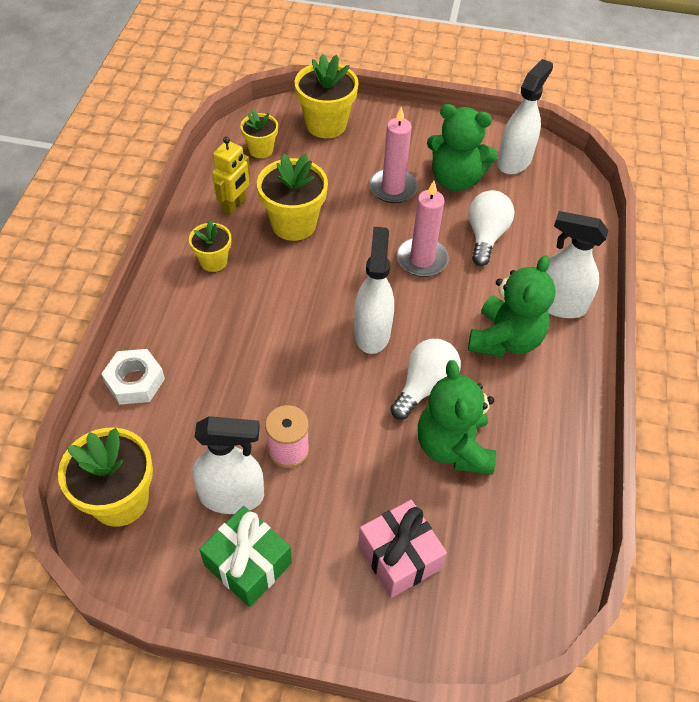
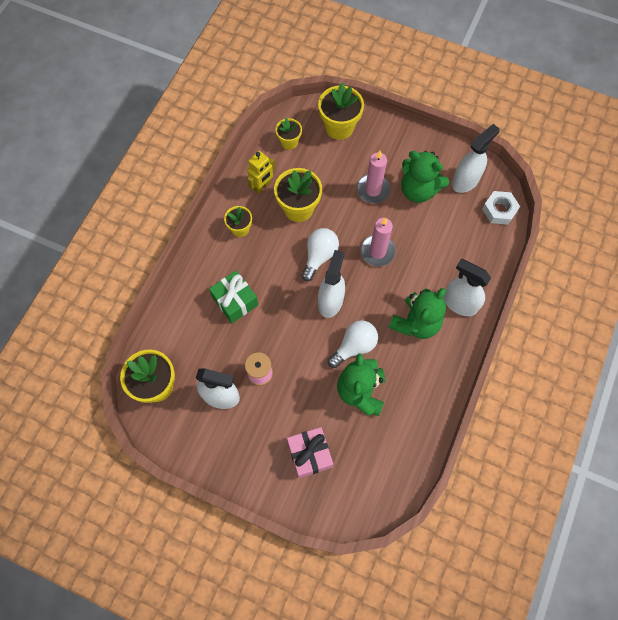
camera: 15 degrees right, 15 degrees up
(135, 381) = (177, 308): white nut -> white nut (499, 210)
(248, 564) = (222, 440): green gift -> green gift (235, 301)
(485, 236) = (426, 241): white light bulb -> white light bulb (319, 256)

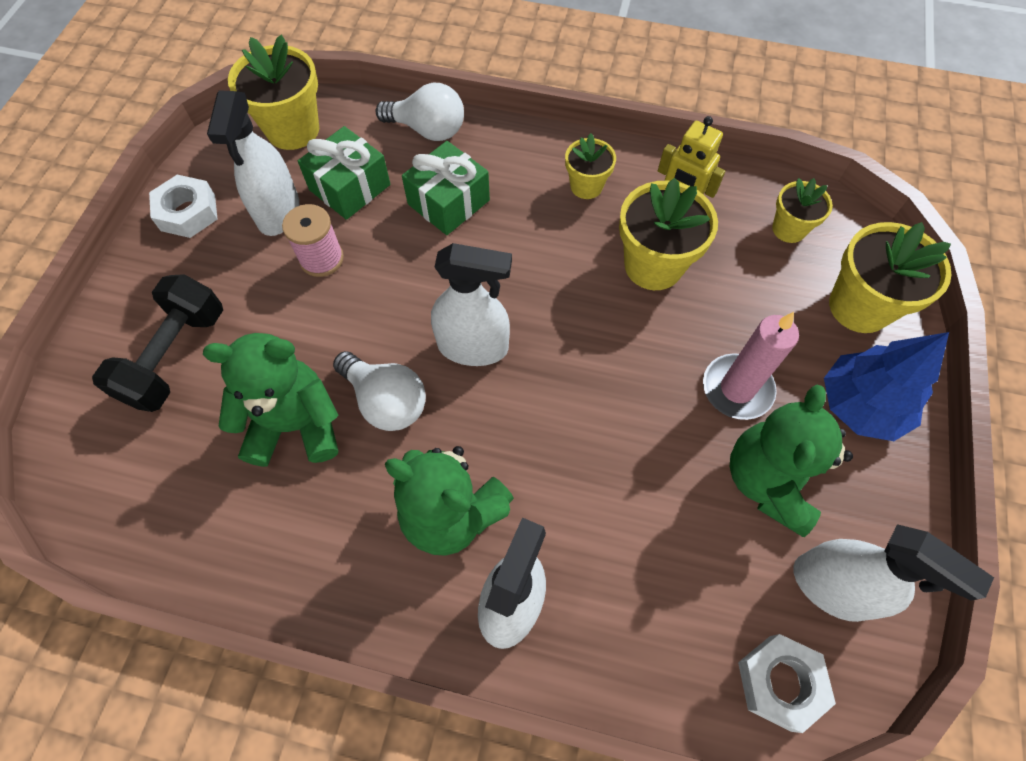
camera: 80 degrees right, 5 degrees down
(209, 450) = (188, 212): none -> white nut
(211, 354) = (350, 187): none -> green gift
(309, 454) = (175, 356): pink gift -> black dumbbell
(319, 256) = (562, 314): white light bulb -> white light bulb (428, 130)
(377, 252) = (597, 416): pink candle -> none
(389, 144) = (860, 405): none -> blue tree

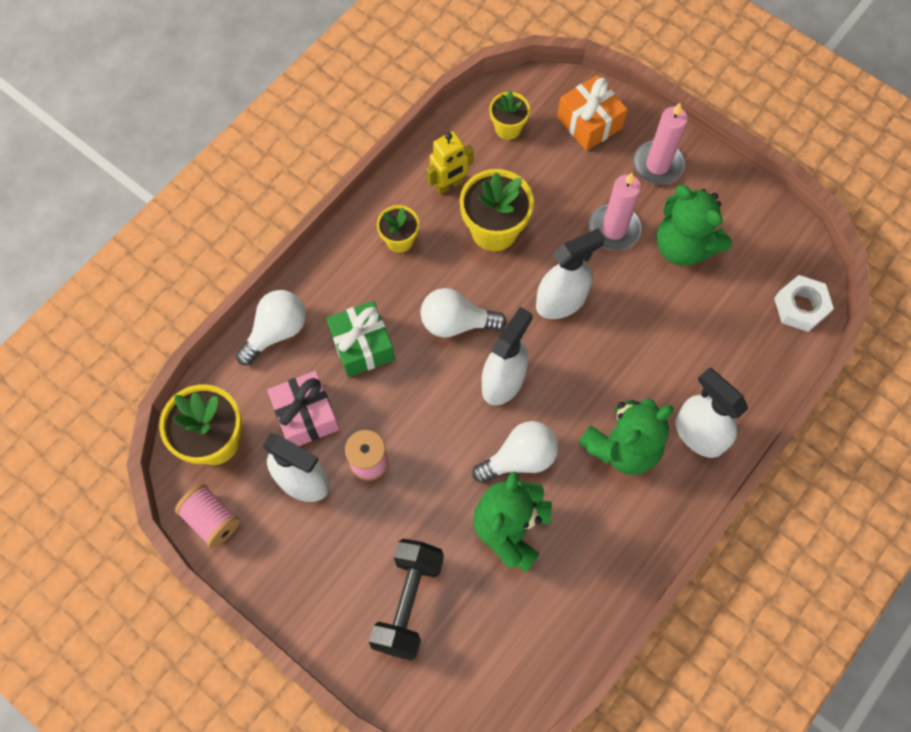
camera: 65 degrees left, 5 degrees up
(175, 356) = (408, 602): black dumbbell -> black dumbbell turned 60 degrees clockwise
(188, 212) = (263, 556): white nut -> none
(212, 159) = (212, 520): none -> pink spool
(350, 187) = (306, 415): green gift -> pink gift
(520, 274) = (456, 322): none -> white light bulb
(831, 587) = (760, 249): white spray bottle -> white spray bottle (561, 301)
(859, 307) = (589, 123): yellow flower pot -> orange gift
(860, 405) = (657, 165): blue tree -> pink candle

